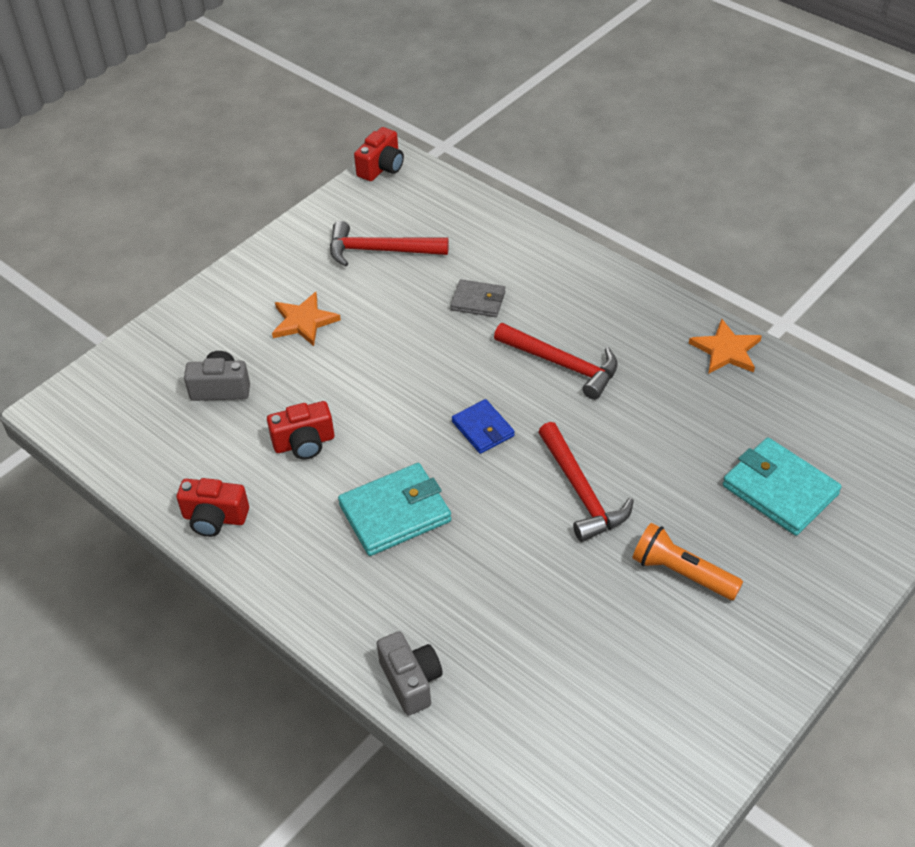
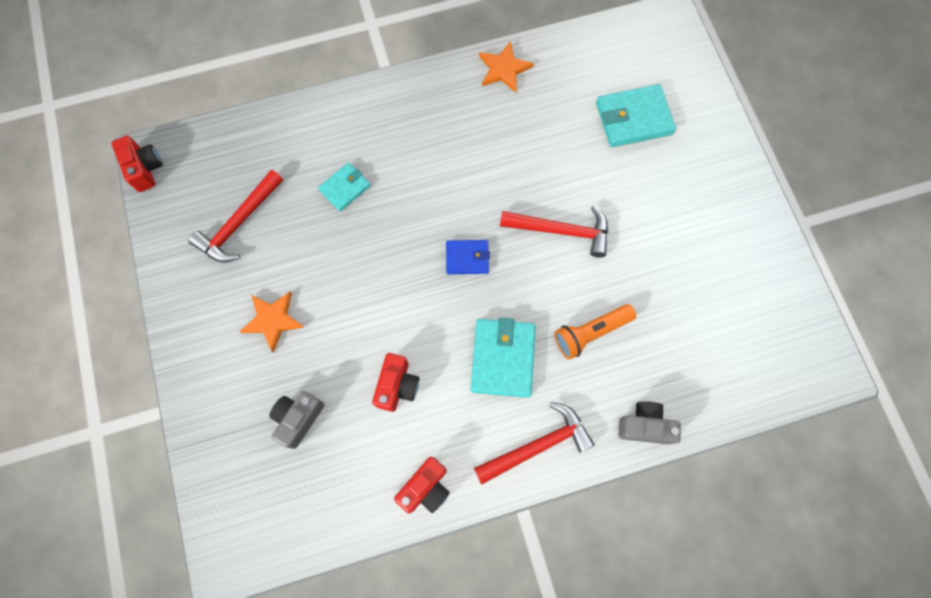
camera: 60 degrees left, 25 degrees up
(478, 301) = (345, 188): grey wallet -> turquoise wallet
(562, 364) = (445, 172): red hammer -> red hammer (537, 445)
(682, 573) = (660, 214): orange flashlight -> orange flashlight (590, 333)

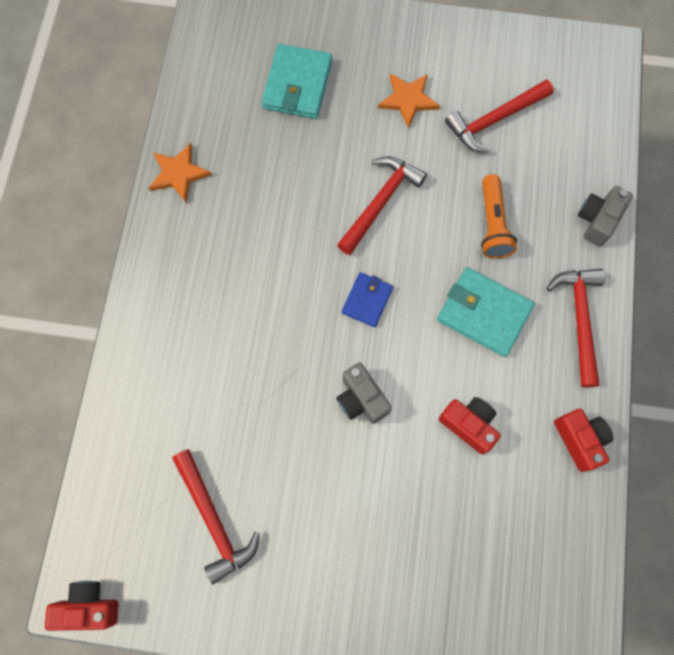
camera: 65 degrees left, 0 degrees up
(273, 320) = (343, 525): orange star -> orange star (408, 100)
(298, 418) = (461, 539): grey camera -> grey camera (361, 399)
(345, 188) = (230, 389): turquoise wallet -> none
(694, 294) = (494, 120): none -> red hammer

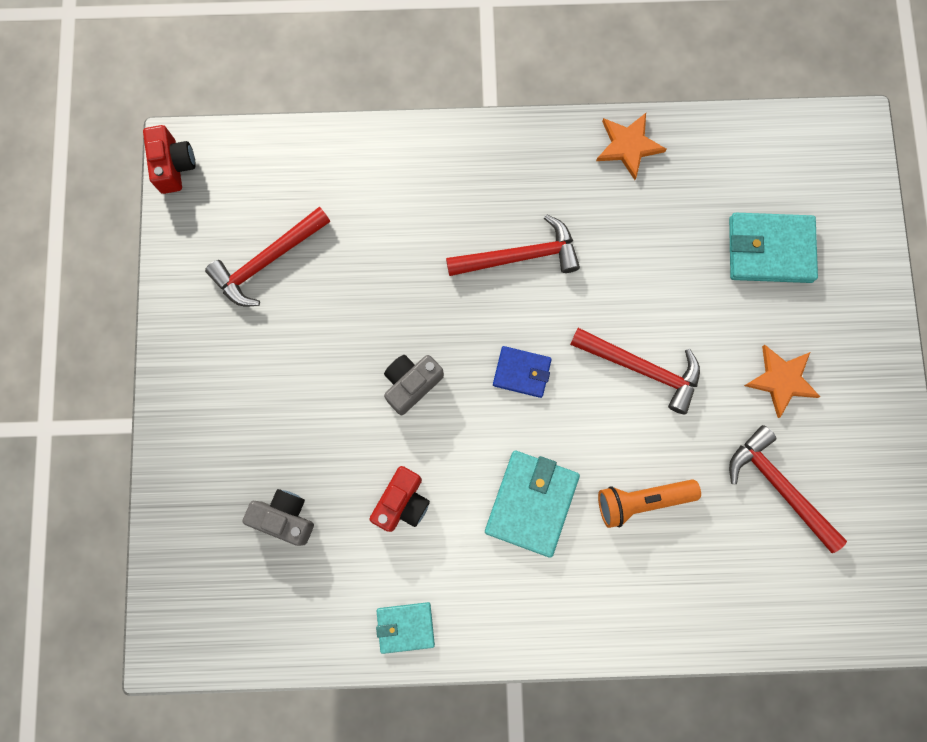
camera: 80 degrees right, 5 degrees up
(579, 320) = (544, 614): red hammer -> red hammer (520, 256)
(579, 440) = (405, 627): red camera -> turquoise wallet
(597, 220) = (673, 626): grey camera -> grey camera (285, 517)

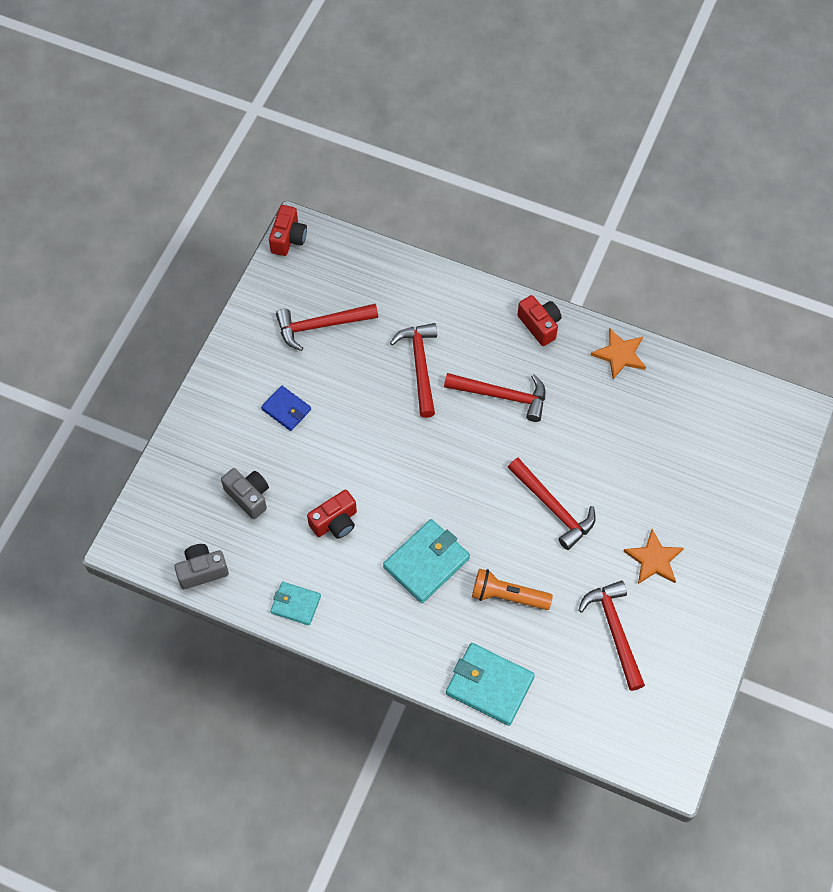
camera: 25 degrees right, 15 degrees down
(408, 261) = (420, 366): none -> red hammer
(411, 384) = (381, 447): grey camera -> grey camera (202, 571)
(521, 149) = (539, 325): none -> red camera
(522, 372) = (464, 473): blue wallet -> blue wallet (286, 409)
(770, 250) = (690, 468): turquoise wallet -> turquoise wallet (489, 685)

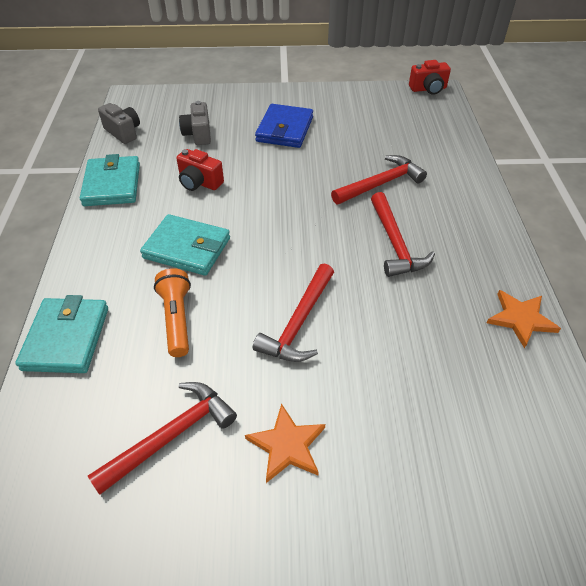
camera: 65 degrees right, 15 degrees down
(248, 496) = (198, 134): grey camera -> grey camera turned 150 degrees clockwise
(286, 409) = (285, 129): blue wallet -> blue wallet, size x1.67
(295, 604) = (112, 184): turquoise wallet -> turquoise wallet, size x1.67
(321, 326) = (370, 124): red hammer -> none
(539, 325) = (492, 245): red camera -> none

